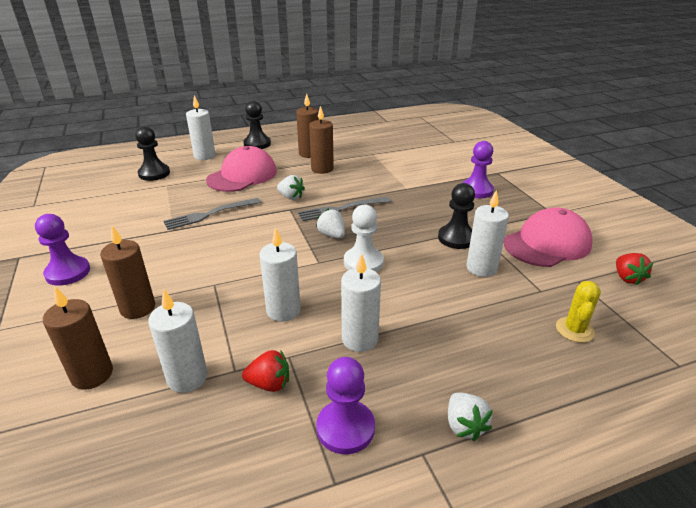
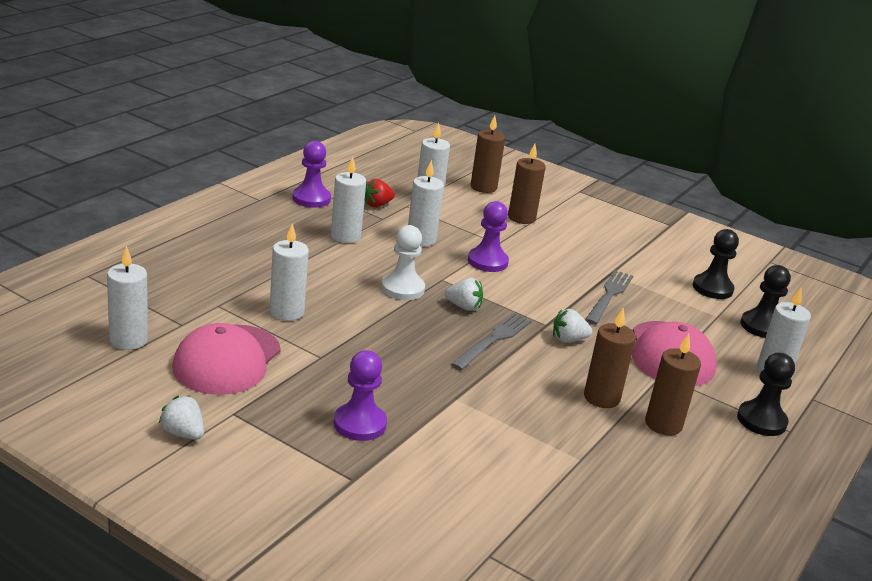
camera: 140 degrees right, 5 degrees down
(68, 272) = (613, 224): purple pawn -> purple pawn (487, 261)
(456, 238) = (334, 338): black pawn -> black pawn (712, 288)
(464, 426) = (241, 213): white strawberry -> white strawberry (183, 433)
(574, 330) = (179, 280): yellow cactus -> none
(627, 278) = (128, 340): red strawberry -> white candle

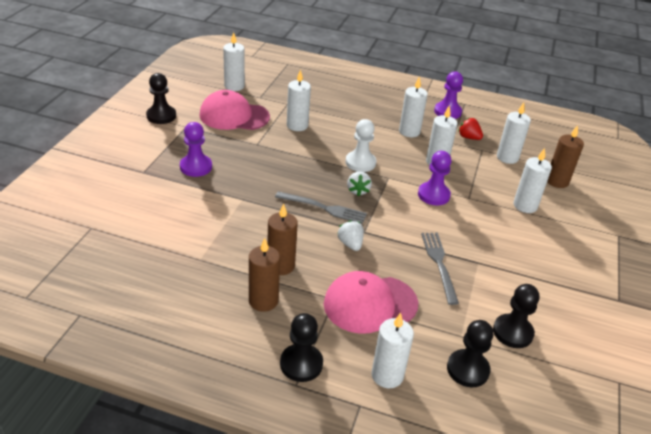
camera: 75 degrees right, 10 degrees up
(183, 433) = (161, 116): white strawberry -> black pawn
(521, 218) = (525, 206): brown candle -> white candle
(609, 295) = (439, 263): grey fork -> grey fork turned 105 degrees counterclockwise

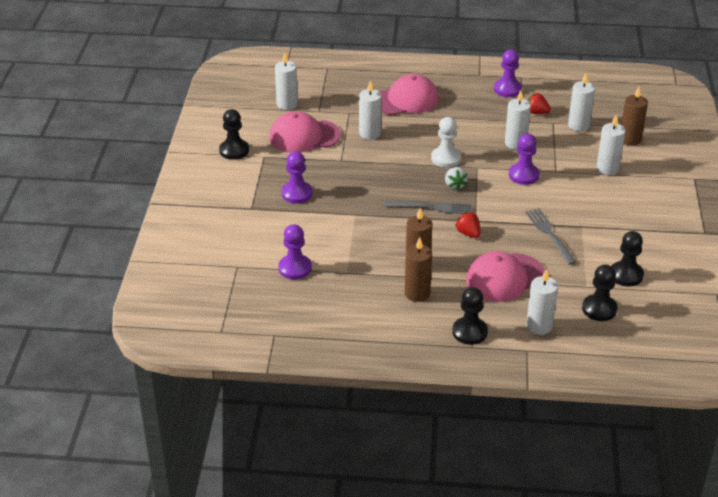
camera: 10 degrees left, 0 degrees up
(148, 242) = (295, 268): none -> purple pawn
(345, 103) = (405, 100): none -> pink cap
(350, 244) = (468, 233): white strawberry -> red strawberry
(409, 131) = (479, 118): white candle -> none

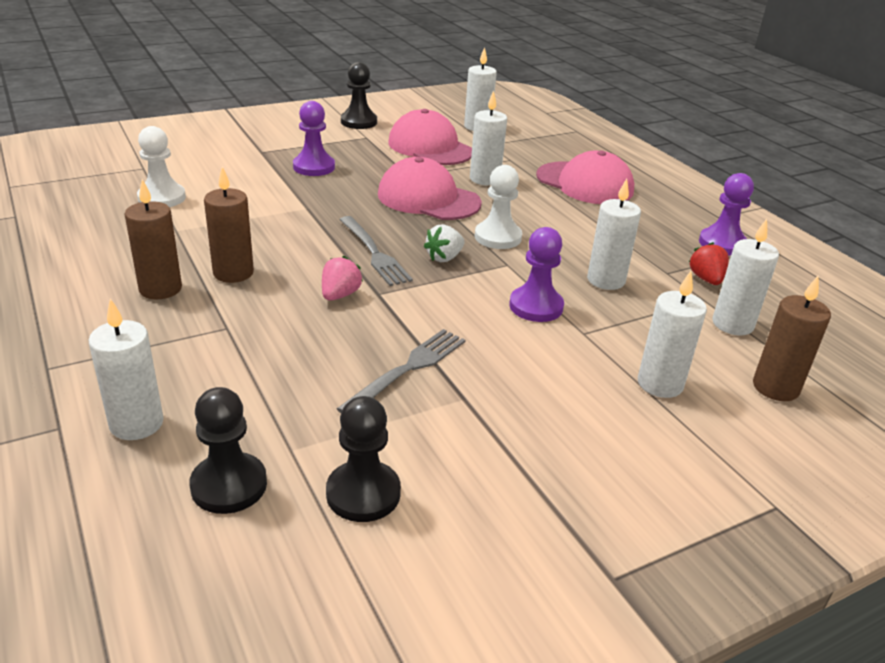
camera: 55 degrees right, 5 degrees down
(295, 268) = (162, 198): purple pawn -> white pawn
(468, 233) = (340, 295): red strawberry -> pink strawberry
(469, 332) = (85, 356): black pawn -> none
(505, 278) = (252, 354): pink cap -> pink cap (428, 199)

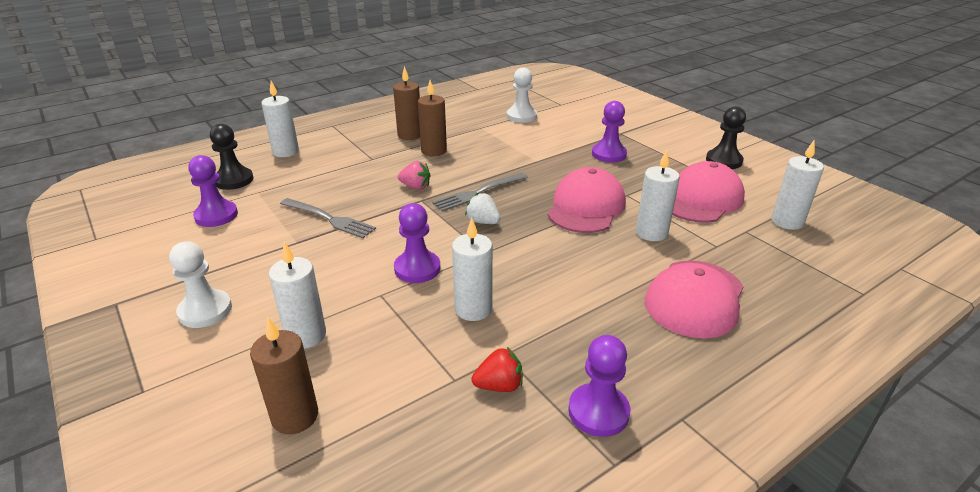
camera: 85 degrees right, 0 degrees up
(363, 493) = (216, 215): black pawn -> purple pawn
(498, 237) = (531, 245): white pawn -> white pawn (205, 310)
(732, 324) = (407, 397): white candle -> none

